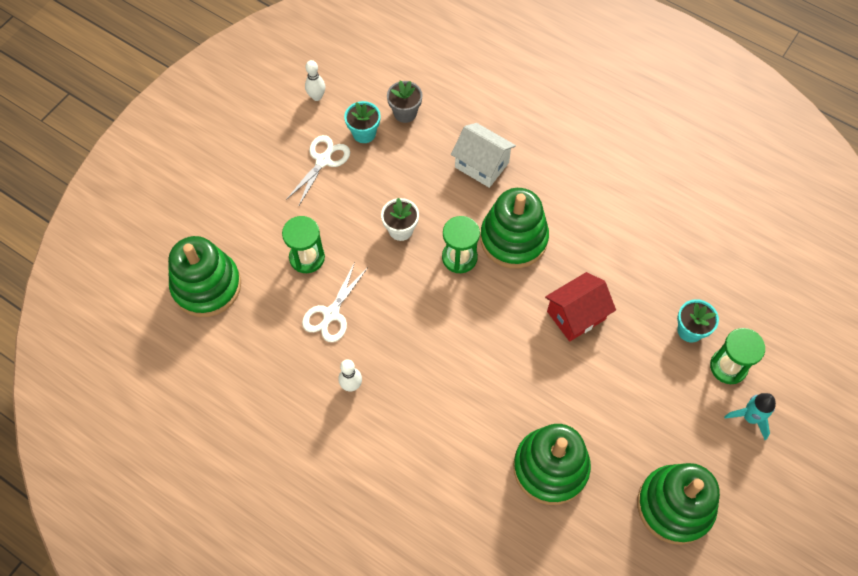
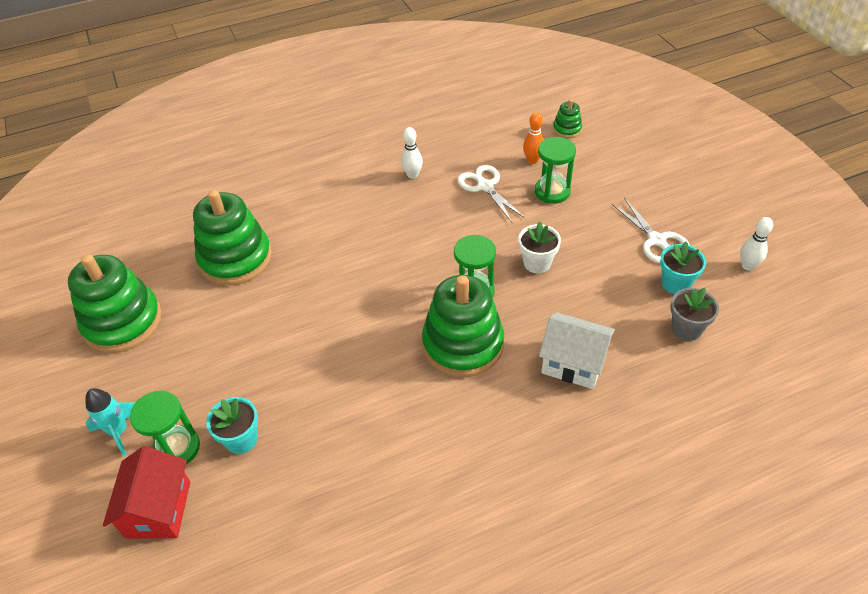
camera: 125 degrees right, 15 degrees down
(207, 286) = (567, 129): green stacking toy -> green stacking toy, size x0.45
(271, 293) = (532, 160): none -> orange bowling pin
(482, 165) = (573, 363): white house -> white house turned 45 degrees clockwise
(576, 315) = (342, 350): red house -> red house (158, 509)

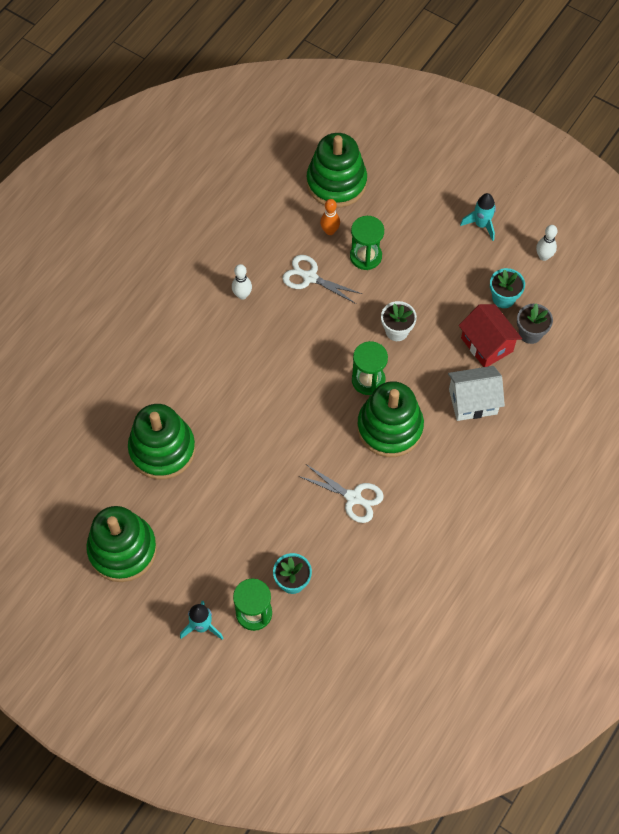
camera: 35 degrees left, 15 degrees up
(158, 509) = (278, 656): red house -> red house (487, 344)
(567, 129) = (336, 183): green stacking toy -> green stacking toy, size x2.21
(657, 240) = (470, 265): white scissors -> white scissors (354, 498)
(692, 212) = (481, 225): none -> turquoise rocket

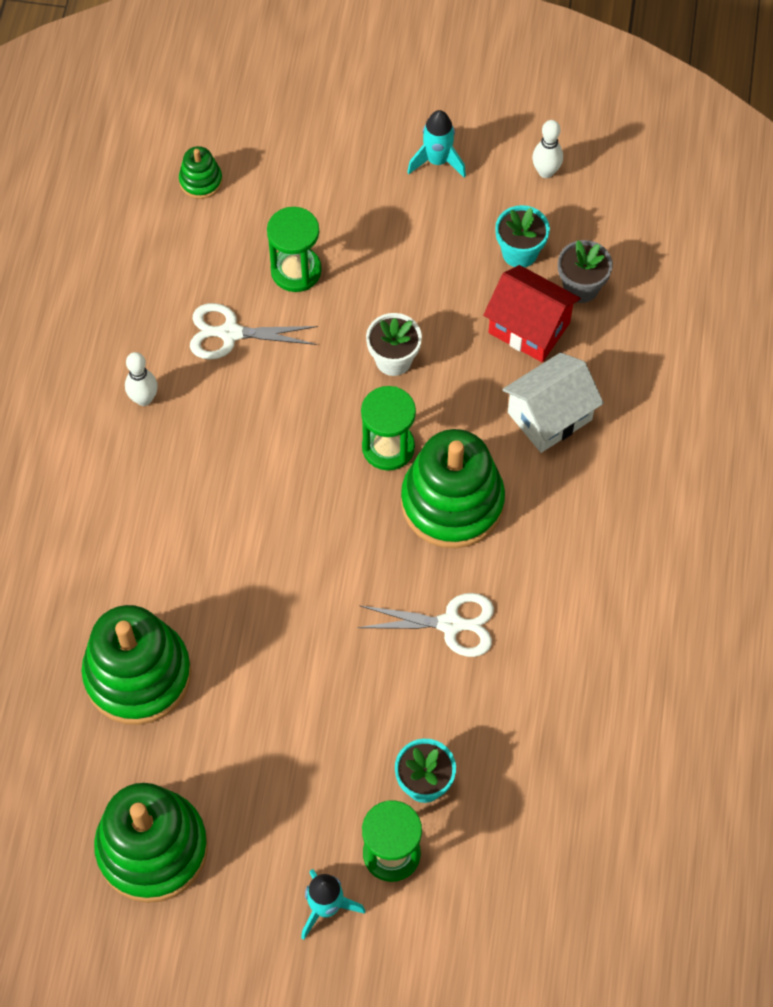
camera: 25 degrees left, 0 degrees up
(330, 231) = (226, 254): orange bowling pin -> none
(336, 183) = (201, 181): green stacking toy -> green stacking toy, size x0.45

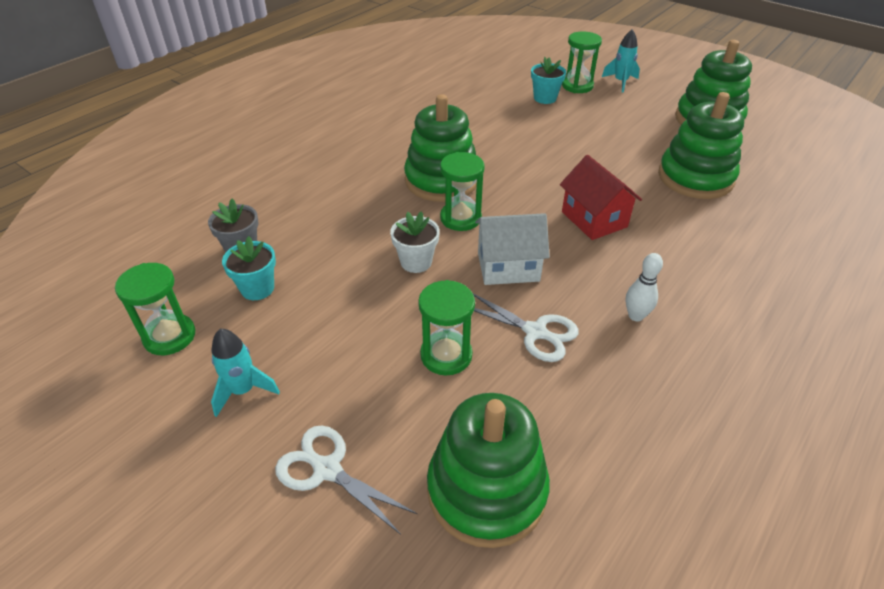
camera: 150 degrees left, 20 degrees down
(201, 181) = (486, 490): green stacking toy -> green stacking toy, size x2.21
(451, 624) = (486, 138): white scissors -> white scissors (326, 469)
(529, 328) = (303, 242): red house -> red house (594, 219)
(546, 172) = (169, 336): white bowling pin -> green hourglass
(549, 416) = (341, 194): white house -> white house (508, 267)

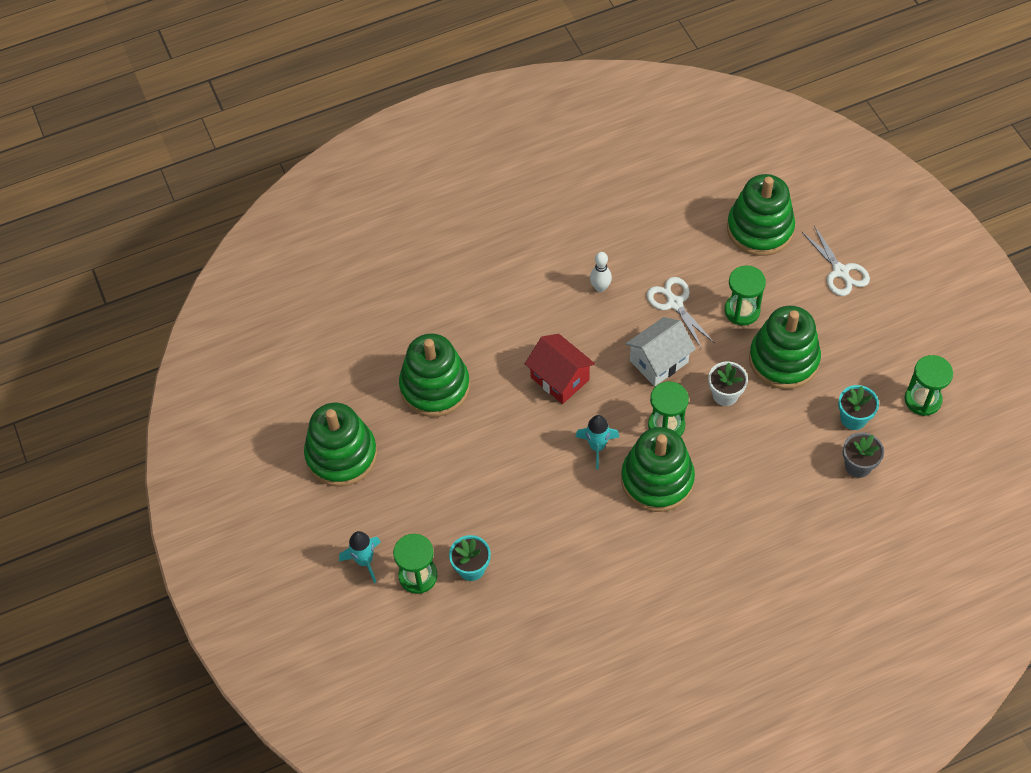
camera: 150 degrees left, 15 degrees up
(243, 391) = (878, 338): turquoise rocket -> turquoise rocket (597, 447)
(365, 318) = (783, 359): none -> green stacking toy
(508, 267) = (659, 361): white house -> white house turned 60 degrees counterclockwise
(594, 219) = (559, 378): red house -> red house turned 45 degrees counterclockwise

